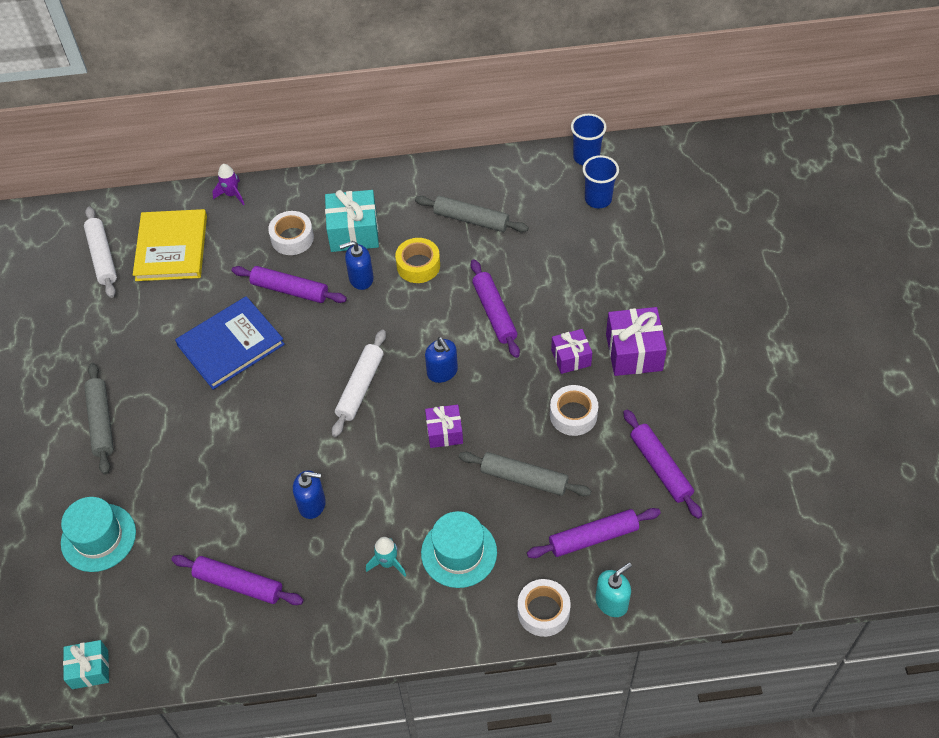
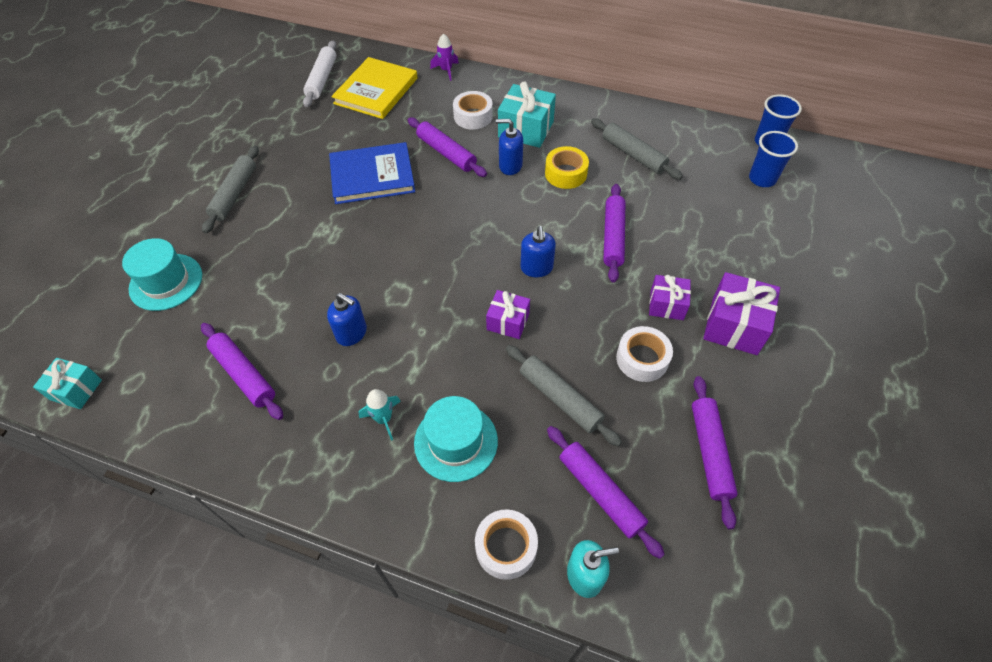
camera: 25 degrees right, 0 degrees up
(360, 387) = (456, 251): white rolling pin -> none
(593, 537) = (600, 493): purple rolling pin -> purple rolling pin turned 45 degrees clockwise

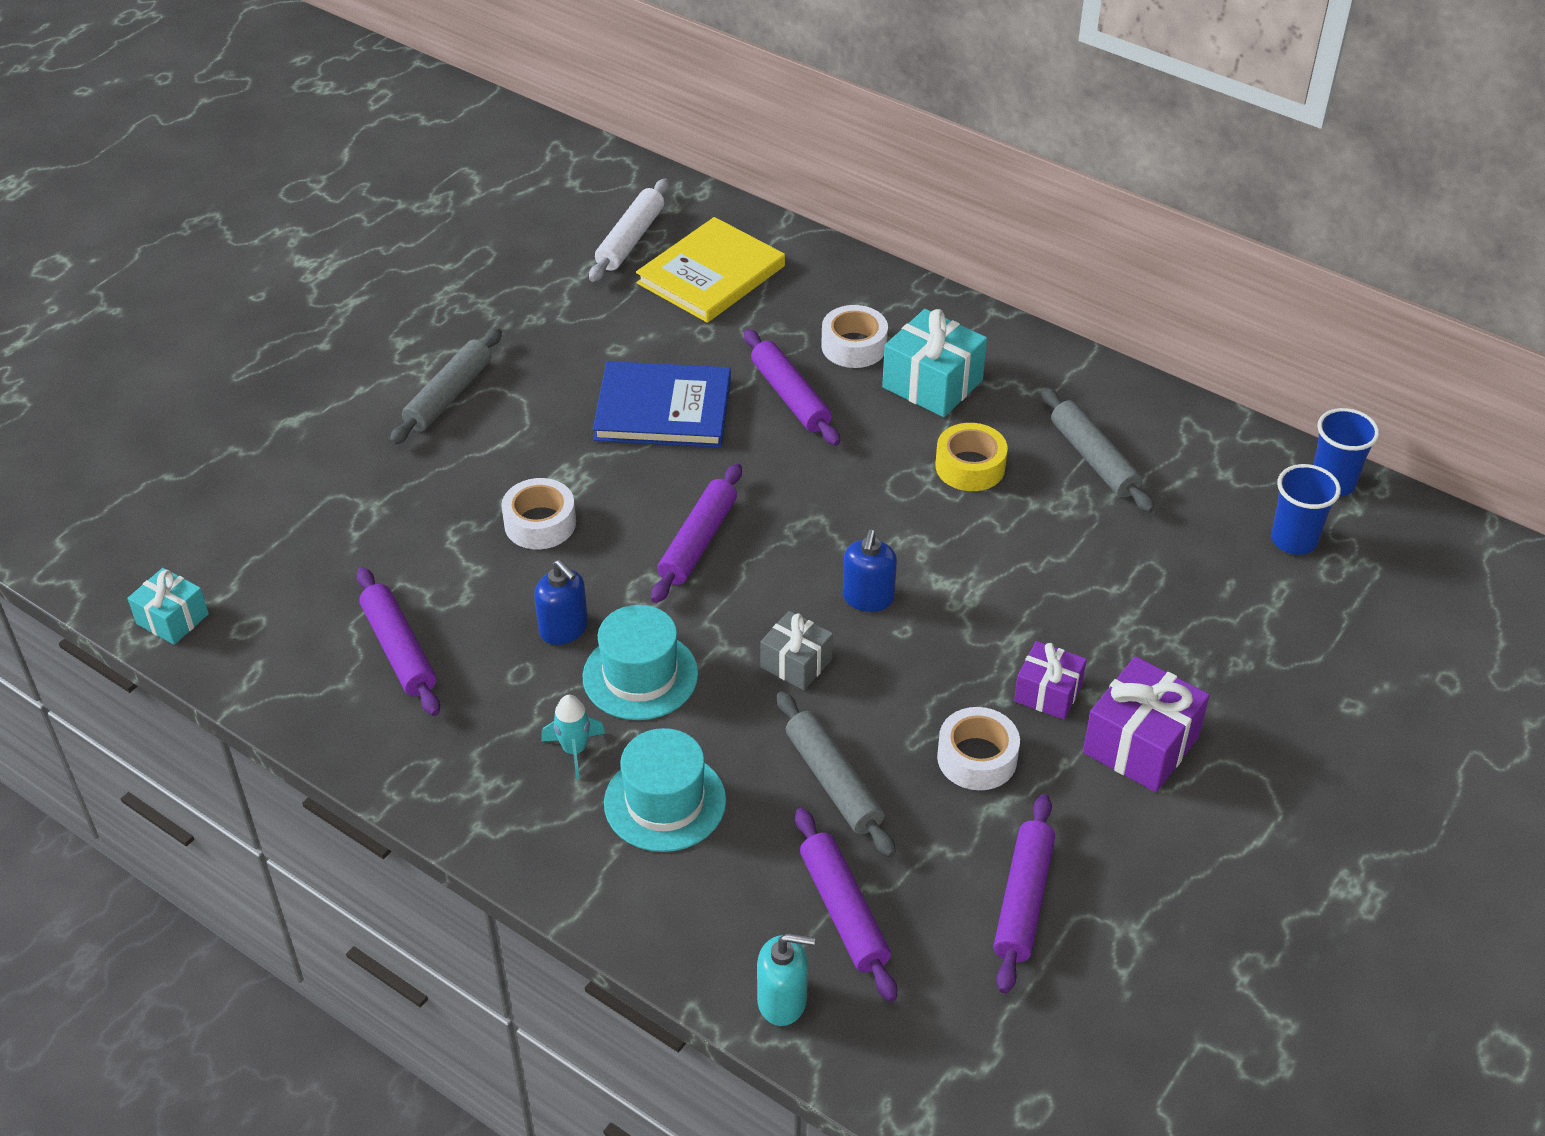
camera: 15 degrees right, 10 degrees down
(166, 282) = (321, 502): turquoise hat -> turquoise hat (640, 675)
(446, 70) = (837, 261): purple rocket -> none
(506, 547) = (688, 943): white tape -> white tape (540, 523)
(508, 321) = (796, 663): purple gift -> grey gift
(510, 166) = (885, 437): blue soap dispenser -> none
(613, 237) = (1006, 578): purple rolling pin -> purple rolling pin (698, 542)

